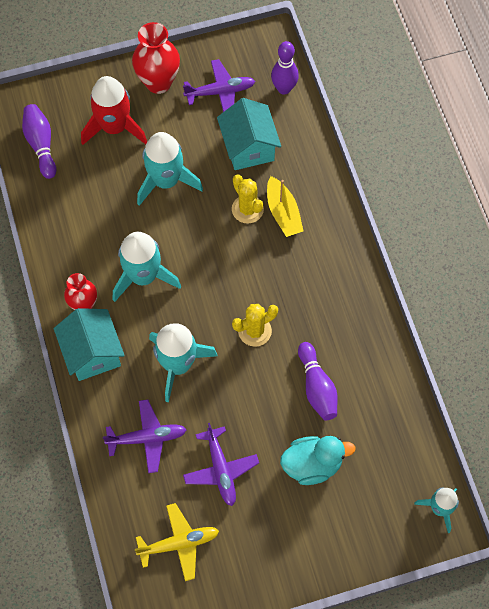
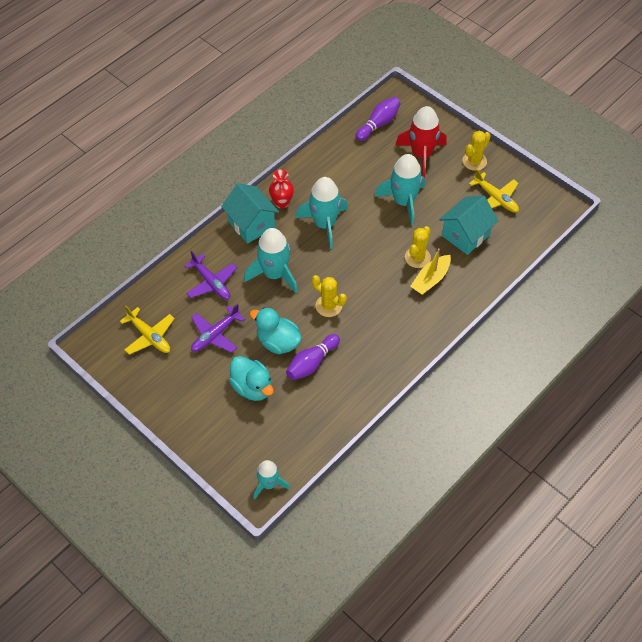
camera: 60 degrees right, 10 degrees down
(92, 353) = (251, 224): turquoise house -> turquoise house turned 75 degrees counterclockwise
(158, 82) = (474, 161): red vase -> yellow cactus
(220, 92) = (496, 198): purple plane -> yellow plane
(270, 408) = (278, 342): none -> turquoise duck
(284, 88) = (529, 233): purple bowling pin -> none

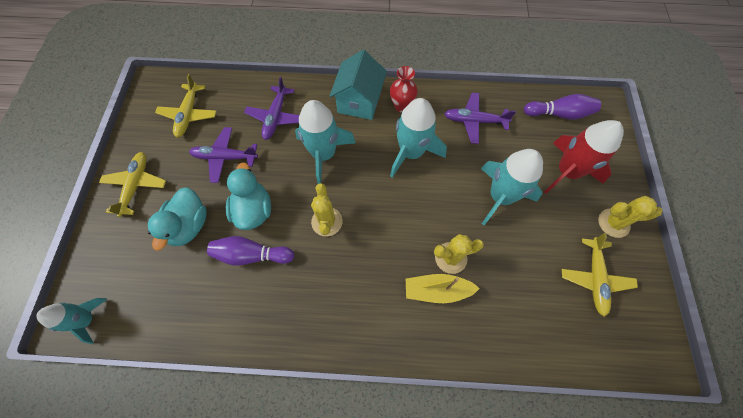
camera: 50 degrees right, 10 degrees up
(183, 404) = (136, 185): none -> yellow plane
(336, 172) = (474, 121): none -> purple plane
(465, 235) = (521, 283): turquoise house -> none

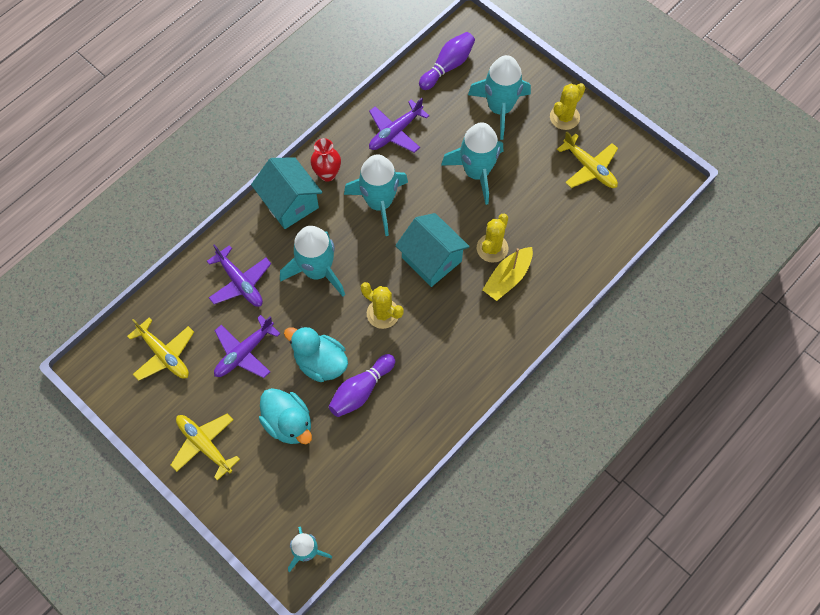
camera: 50 degrees left, 0 degrees up
(400, 221) = (431, 259): none -> turquoise house
(567, 172) = (500, 108): red rocket -> turquoise rocket

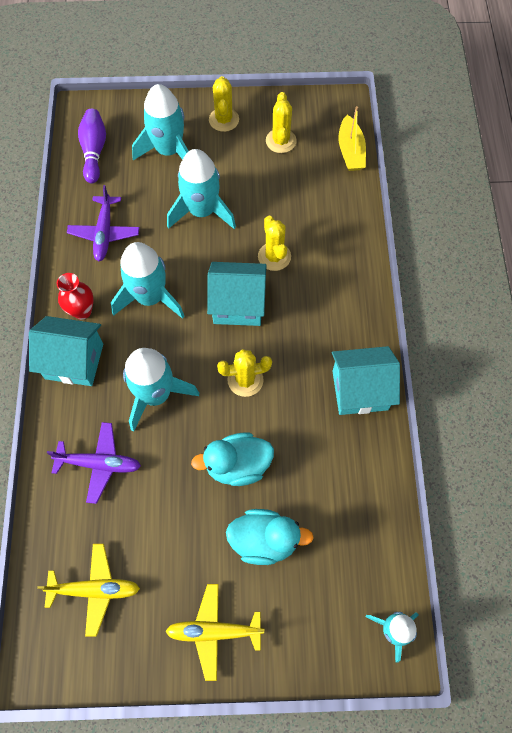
camera: 45 degrees left, 0 degrees up
(244, 352) = (165, 519): purple plane -> none
(361, 390) = (293, 456): purple bowling pin -> none
(450, 390) = (359, 390): none -> turquoise house
(507, 278) = (309, 268): yellow boat -> yellow boat (350, 151)
(589, 168) = (281, 141): yellow plane -> yellow cactus

